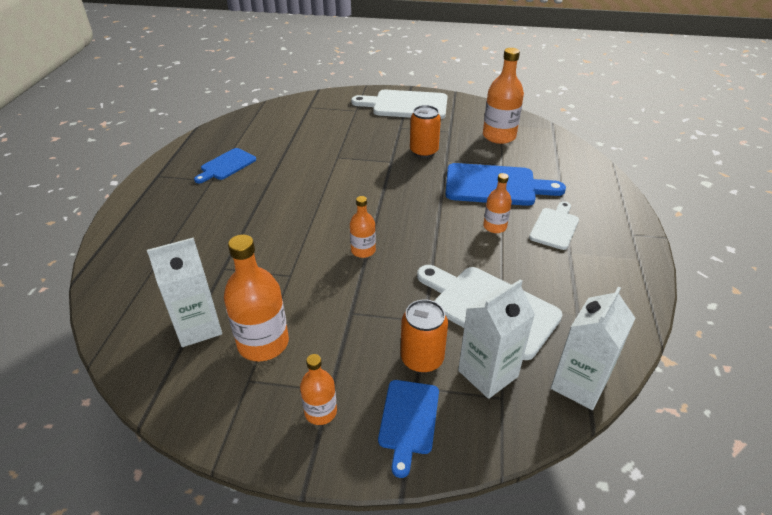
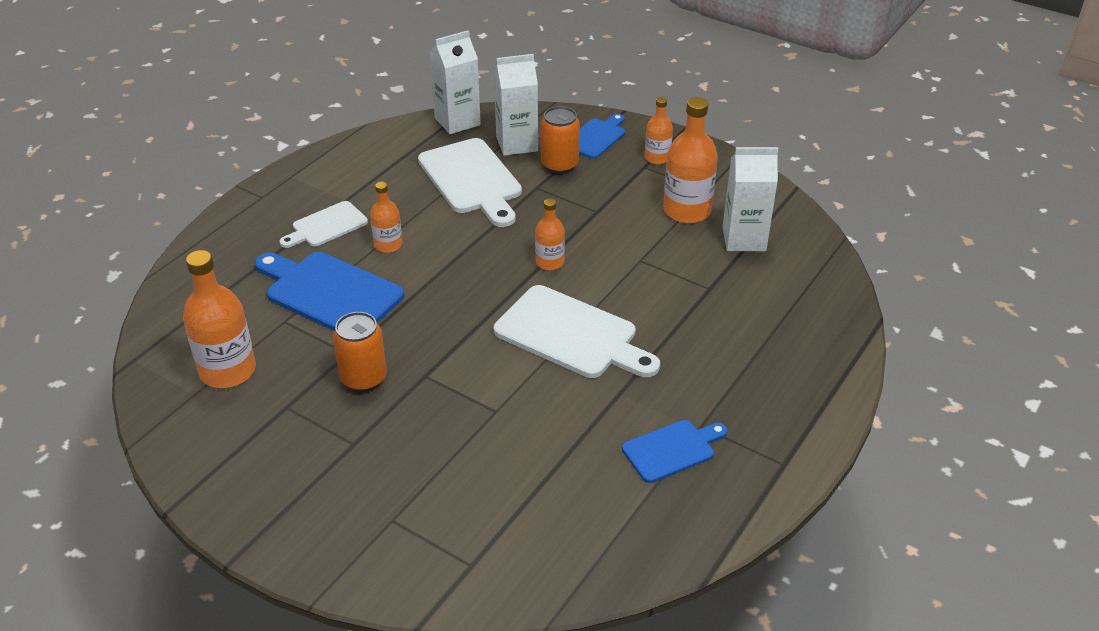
camera: 155 degrees left, 0 degrees up
(406, 105) = (293, 501): white cutting board -> white cutting board (571, 335)

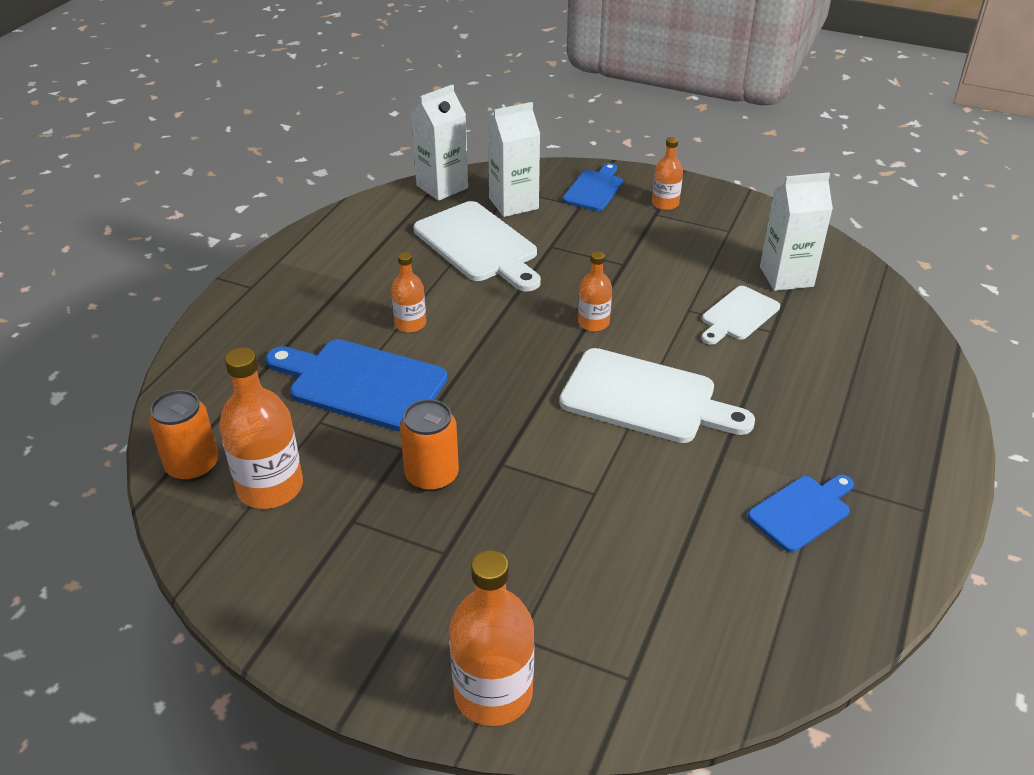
camera: 10 degrees left, 0 degrees up
(326, 226) = (334, 310): white cutting board -> white cutting board (738, 315)
(559, 165) = (566, 220): orange can -> orange can (192, 466)
(687, 210) = (716, 254): orange bottle -> orange bottle (493, 693)

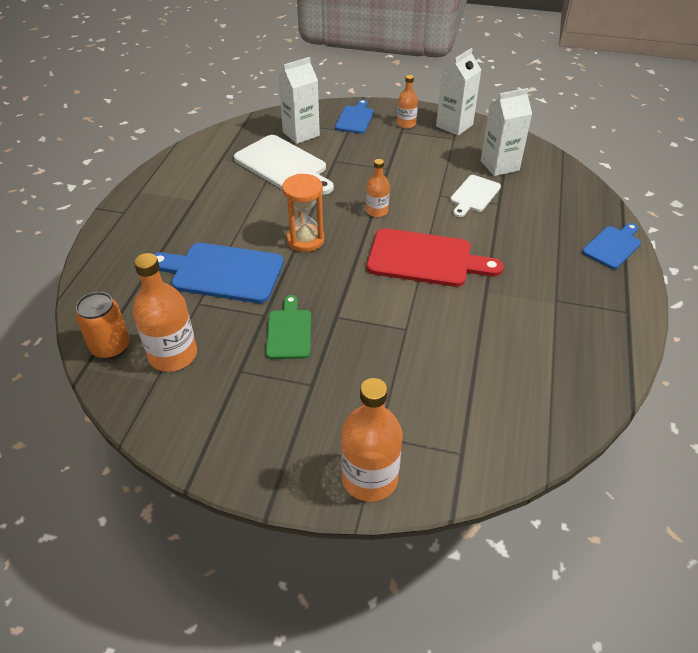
camera: 10 degrees left, 5 degrees up
(410, 324) = (247, 226): orange bottle -> none
(432, 475) = (289, 331): orange can -> green cutting board
(442, 187) = (247, 127): white carton -> white carton (454, 125)
(484, 352) = (305, 240): none -> orange hourglass
(645, 398) = (425, 259): white cutting board -> red cutting board
(802, 511) = (548, 323): blue cutting board -> blue cutting board (613, 246)

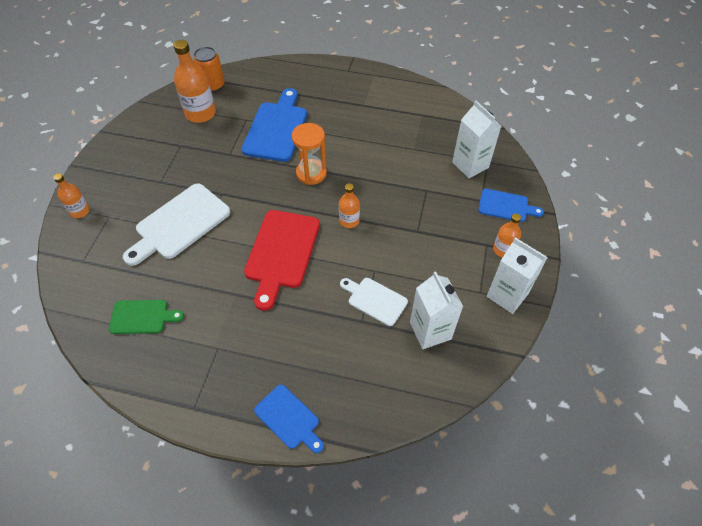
camera: 90 degrees right, 10 degrees up
(283, 165) = (416, 155): white cutting board -> white cutting board (179, 224)
(289, 331) = (211, 168): green cutting board -> green cutting board (142, 317)
(369, 478) = (80, 211): orange bottle -> orange bottle, size x0.57

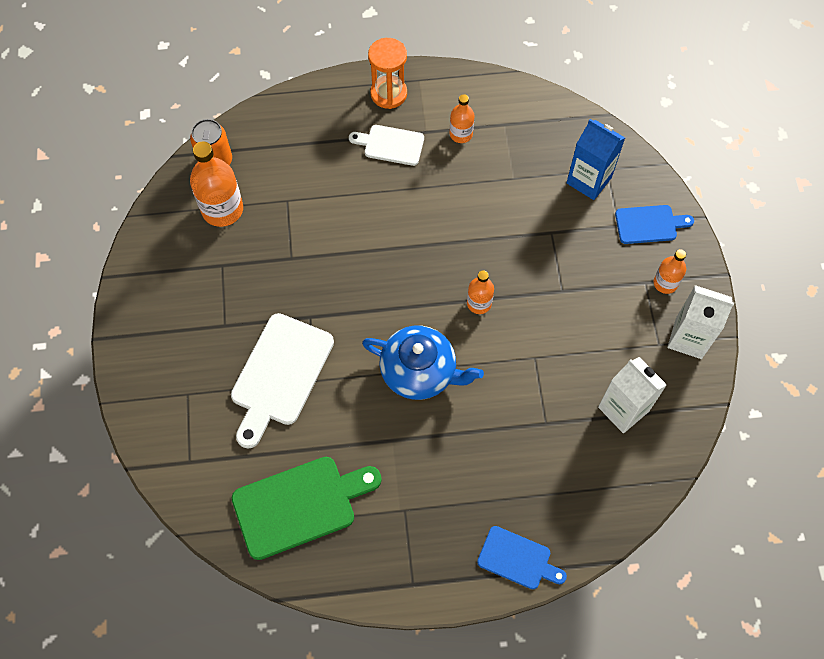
camera: 20 degrees left, 10 degrees up
(80, 211) = (146, 399): orange bottle -> orange bottle (461, 134)
(142, 317) = (300, 505): green cutting board -> green cutting board, size x1.72
(276, 128) = (332, 202): blue cutting board -> none
(281, 253) = (419, 371): red cutting board -> blue teapot
(311, 173) = (405, 253): orange hourglass -> orange hourglass (388, 93)
(375, 300) = (550, 393): white cutting board -> white cutting board (390, 145)
(470, 165) = (589, 180): white carton -> blue carton

